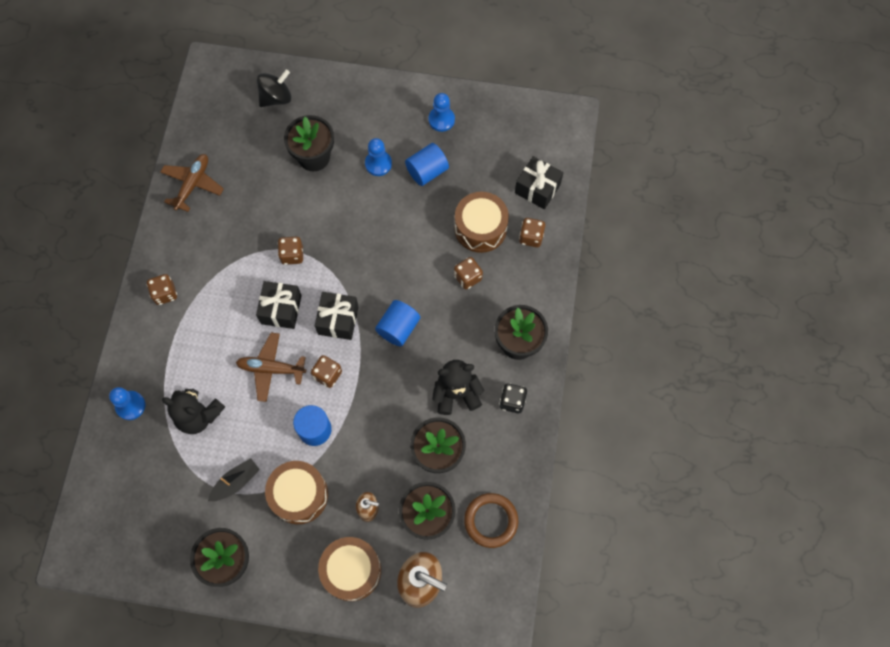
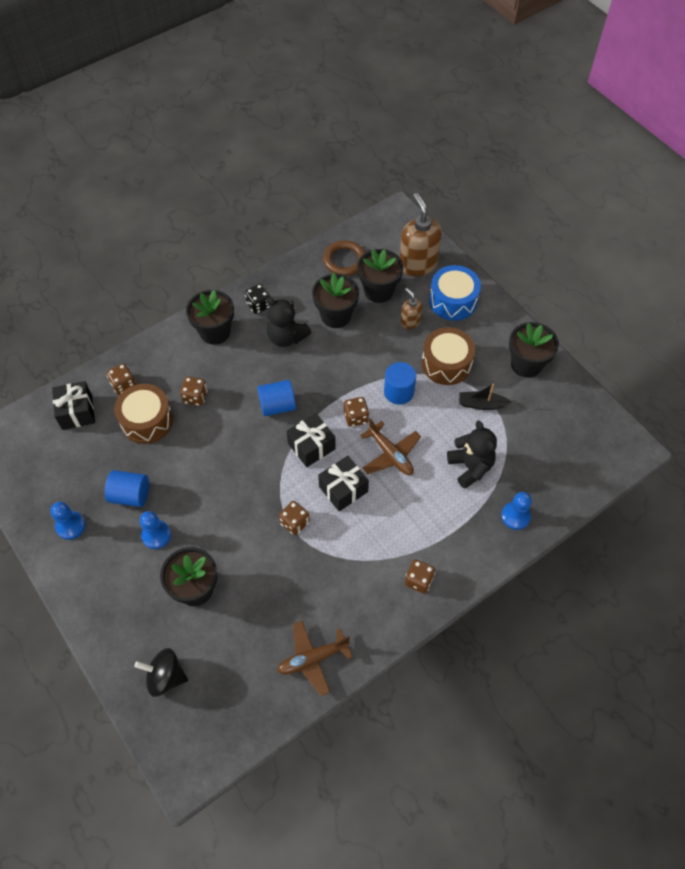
camera: 135 degrees left, 10 degrees down
(351, 570) = (453, 301): brown drum -> blue drum

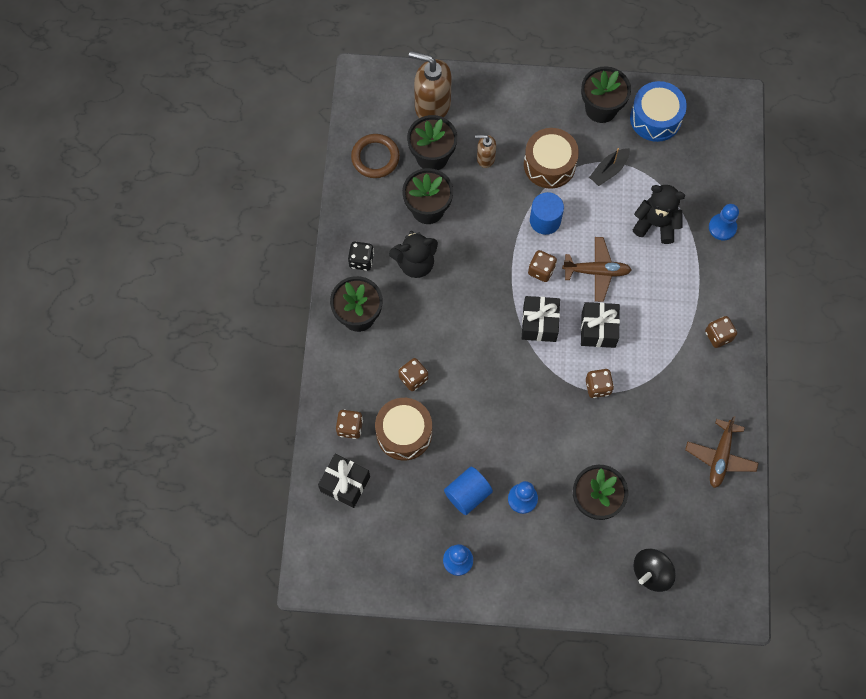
camera: 50 degrees left, 10 degrees up
(277, 405) = (478, 321): blue cylinder -> none
(453, 301) = (493, 110): blue drum -> blue drum (655, 118)

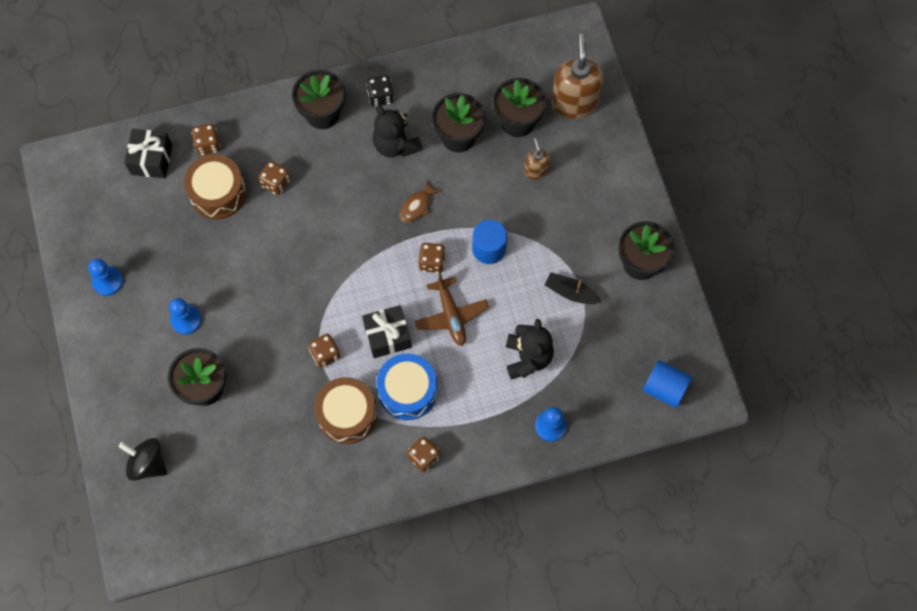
camera: 70 degrees right, 0 degrees up
(375, 157) = (495, 71): brown ring -> none
(467, 494) = (175, 269): blue cylinder -> blue cylinder (664, 388)
(482, 265) = (417, 206): none -> brown fish
(539, 323) = (373, 278): black gift -> none
(549, 164) = (553, 233): brown drum -> brown drum (347, 414)
(655, 118) = (652, 321): blue drum -> blue drum (408, 391)
(720, 456) = (290, 496): brown plane -> none

